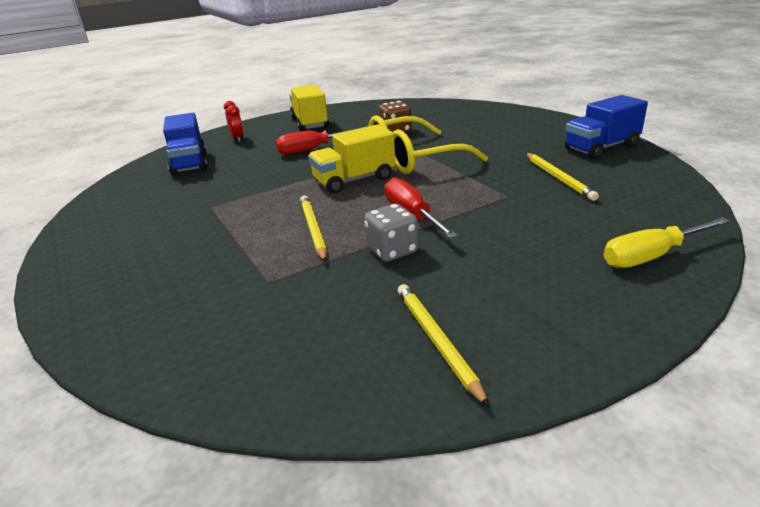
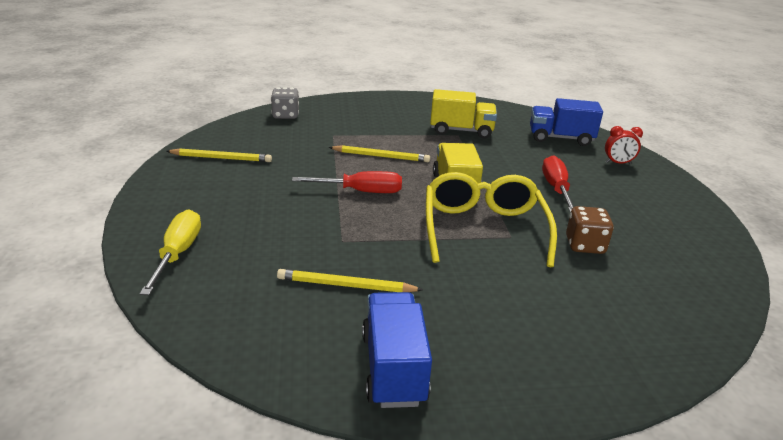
camera: 110 degrees right, 0 degrees up
(309, 123) = (655, 205): yellow truck -> yellow truck (461, 131)
(392, 251) = (319, 171): grey dice -> grey dice (286, 115)

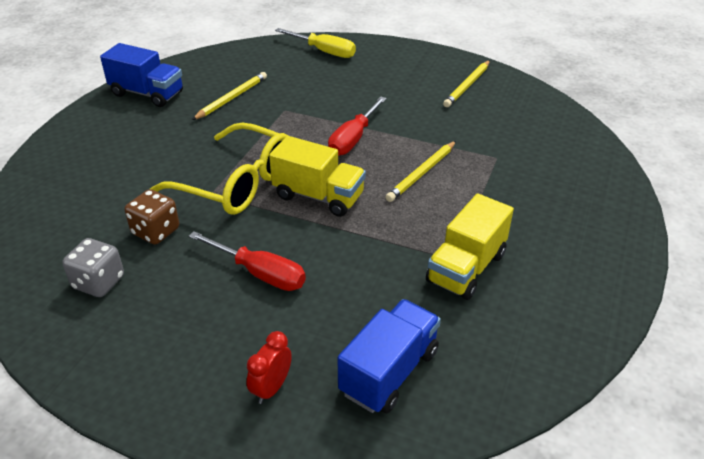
camera: 120 degrees right, 10 degrees up
(286, 115) = (570, 140): grey dice -> grey dice (99, 282)

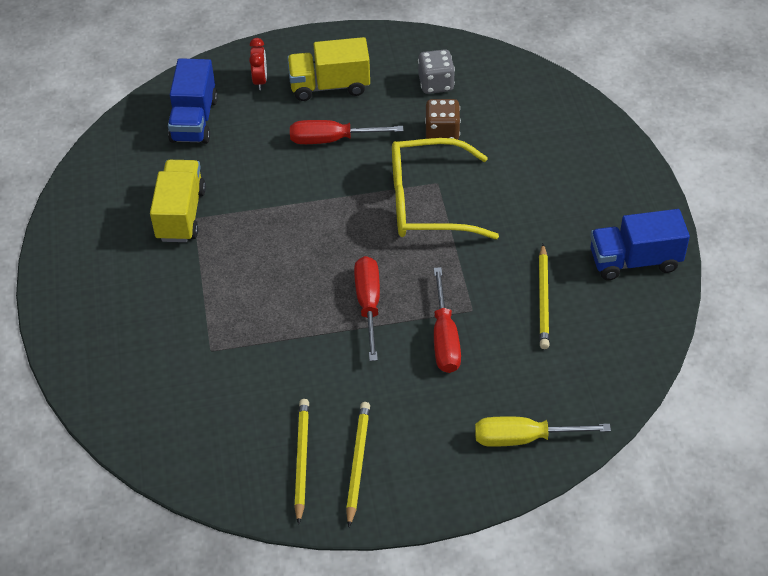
camera: 150 degrees right, 10 degrees up
(318, 196) = (346, 223): yellow truck -> yellow truck (330, 86)
(319, 104) = (444, 338): none -> red screwdriver
(422, 173) = (272, 293): yellow pencil -> yellow pencil (358, 463)

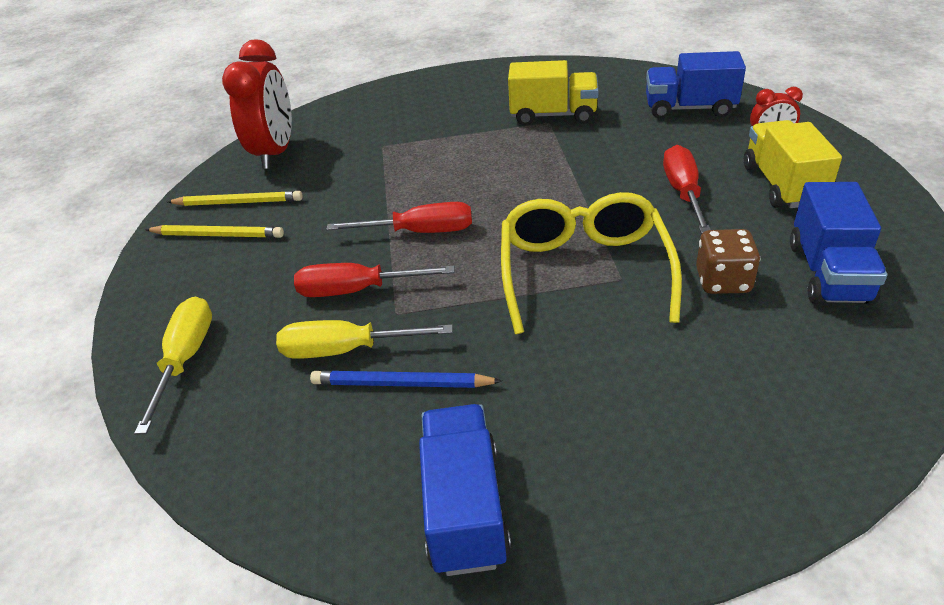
camera: 95 degrees right, 10 degrees down
(205, 448) = (275, 153): none -> red clock
(436, 84) = (829, 273): grey dice -> blue truck
(512, 335) = (346, 350): none -> yellow screwdriver
(543, 299) = (402, 384): yellow pencil -> blue pencil

